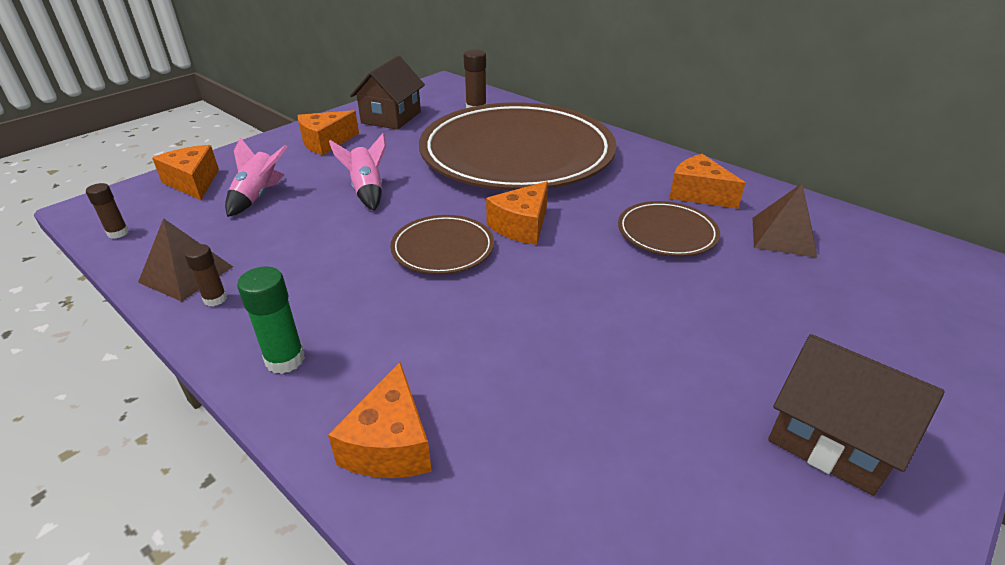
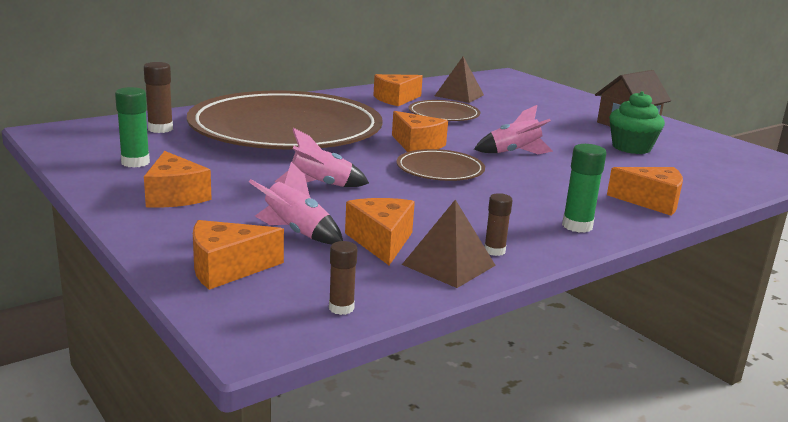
camera: 80 degrees left, 15 degrees down
(239, 235) = (381, 241): none -> orange cheese
(391, 117) = (135, 162): brown house -> green glue stick
(541, 299) = (514, 153): none -> pink rocket
(667, 435) = (631, 148): none -> green cupcake

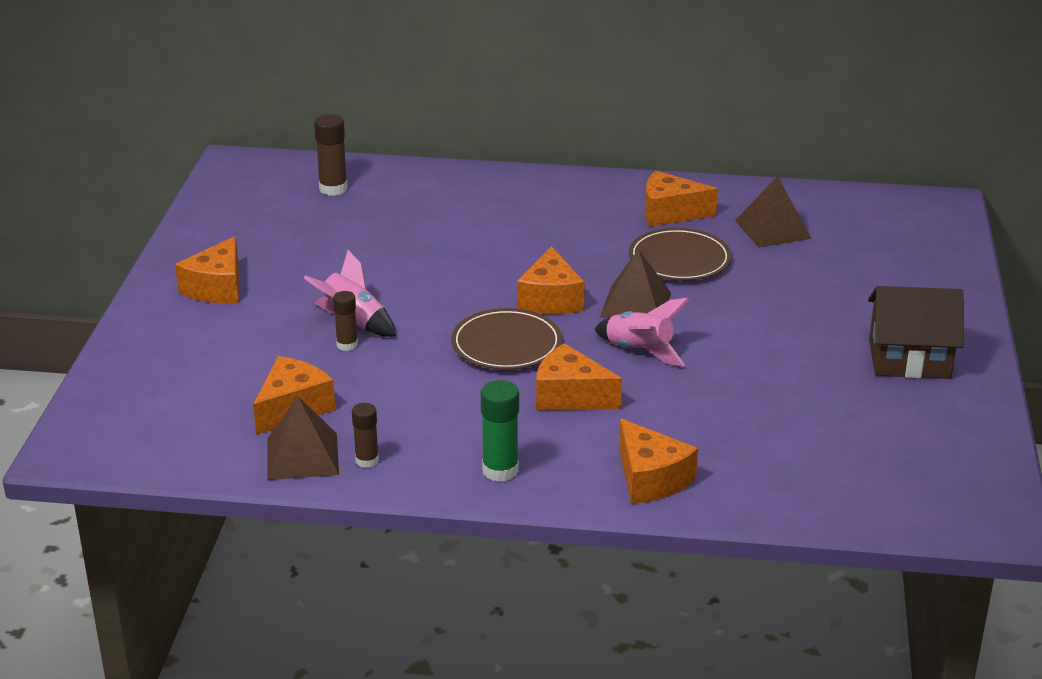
camera: 45 degrees right, 10 degrees up
(135, 162) = (246, 232): green glue stick -> none
(227, 268) = (141, 383): orange cheese -> orange cheese (570, 396)
(286, 129) = (452, 228): brown plate -> none
(296, 232) = (244, 369): pink rocket -> none
(341, 308) = (157, 456): brown glue stick -> brown glue stick (347, 345)
(466, 136) = (635, 304): none -> brown pyramid
(631, 148) = (816, 398): green cupcake -> none

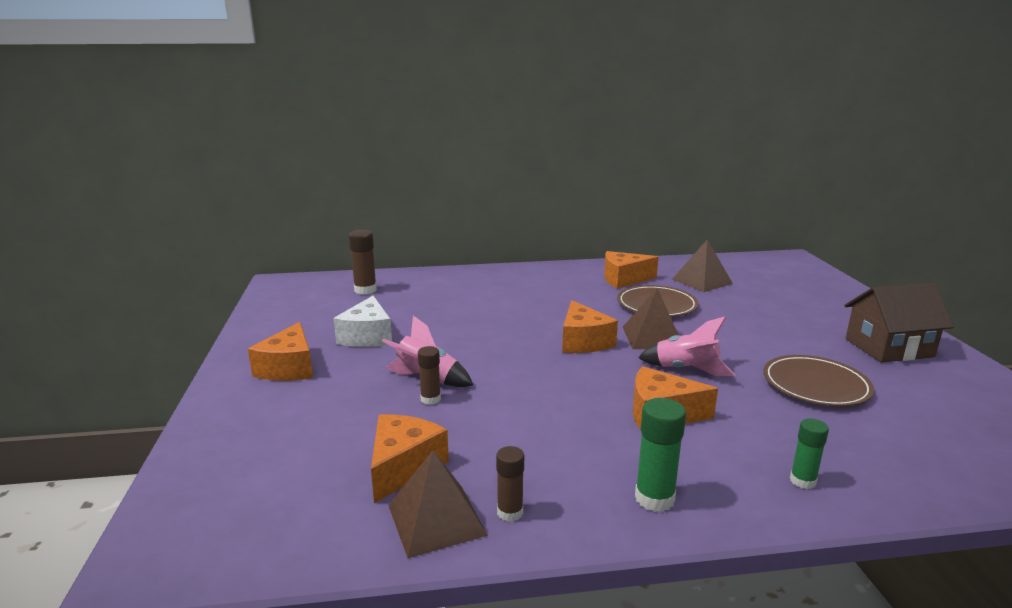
camera: 15 degrees left, 10 degrees down
(311, 258) = (367, 336): none -> white cheese
(506, 344) = (573, 379): brown plate -> brown plate (815, 385)
(650, 479) = (802, 481): orange cheese -> green glue stick

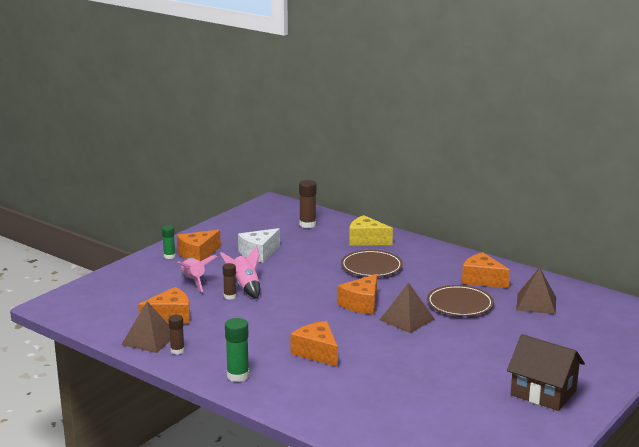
camera: 45 degrees right, 0 degrees up
(456, 283) = (366, 240): none -> yellow cheese
(686, 370) = (381, 342): pink rocket -> pink rocket (194, 282)
(802, 481) = (313, 405): green glue stick -> green glue stick (169, 256)
(815, 385) = (434, 383): brown plate -> brown plate (371, 267)

